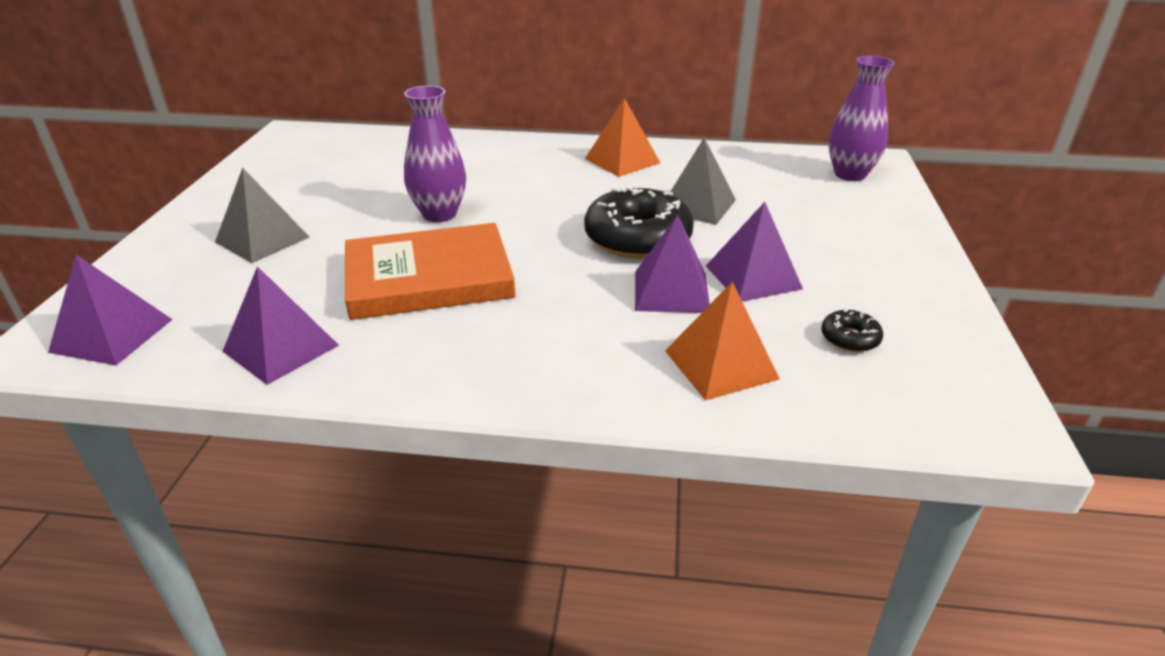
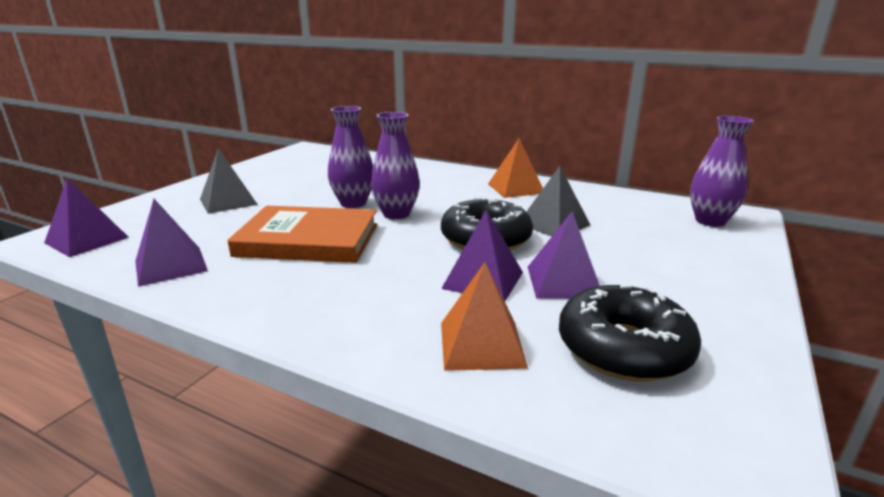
camera: 20 degrees right, 10 degrees down
(507, 221) = (396, 214): none -> purple vase
(850, 338) = (623, 348): black donut -> black donut, size x2.24

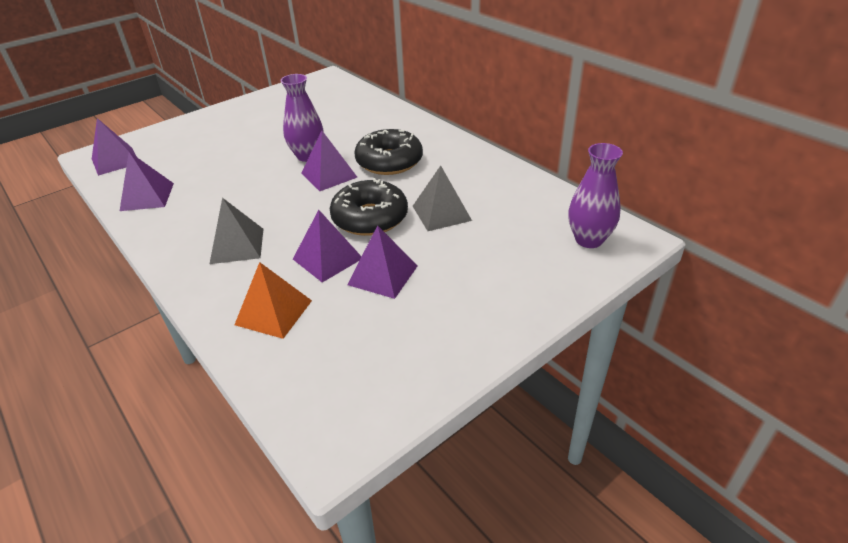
camera: 25 degrees right, 15 degrees up
(228, 201) = (223, 137): grey pyramid -> grey pyramid (237, 246)
(308, 240) = (245, 190): orange book -> none
(396, 214) = (329, 175): purple vase -> purple pyramid
(515, 188) = (456, 162): orange pyramid -> none
(623, 348) = (359, 342): black donut -> black donut (389, 161)

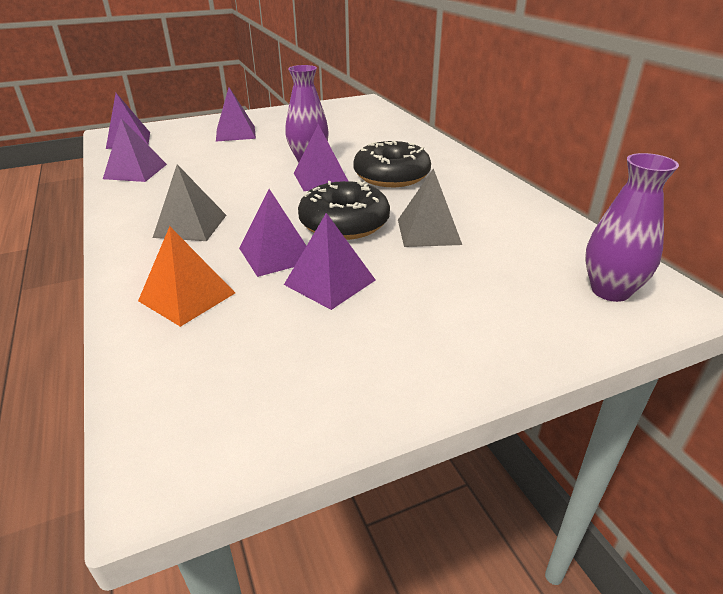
camera: 15 degrees right, 5 degrees down
(221, 135) = (235, 133): none -> purple pyramid

